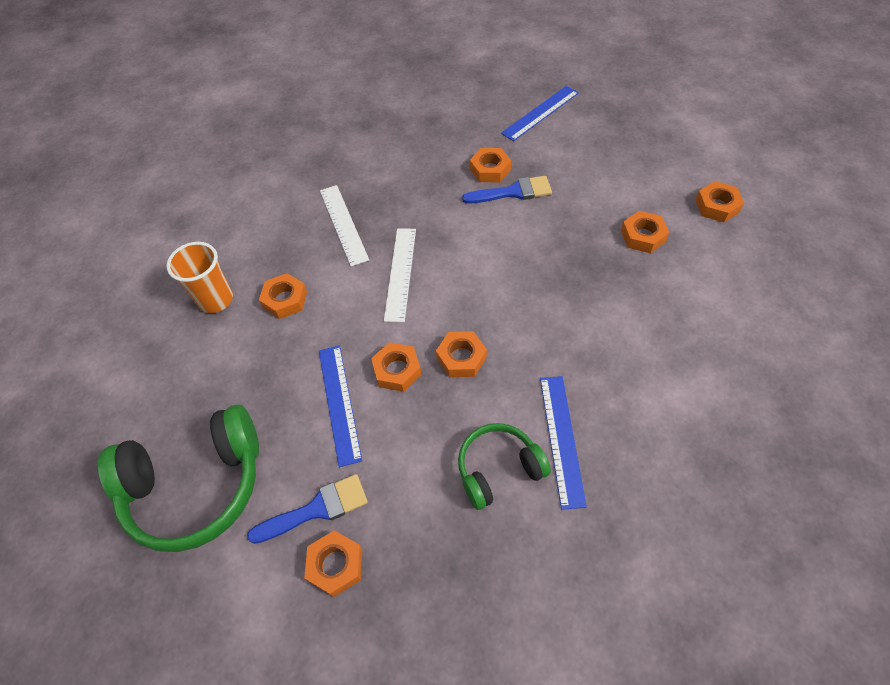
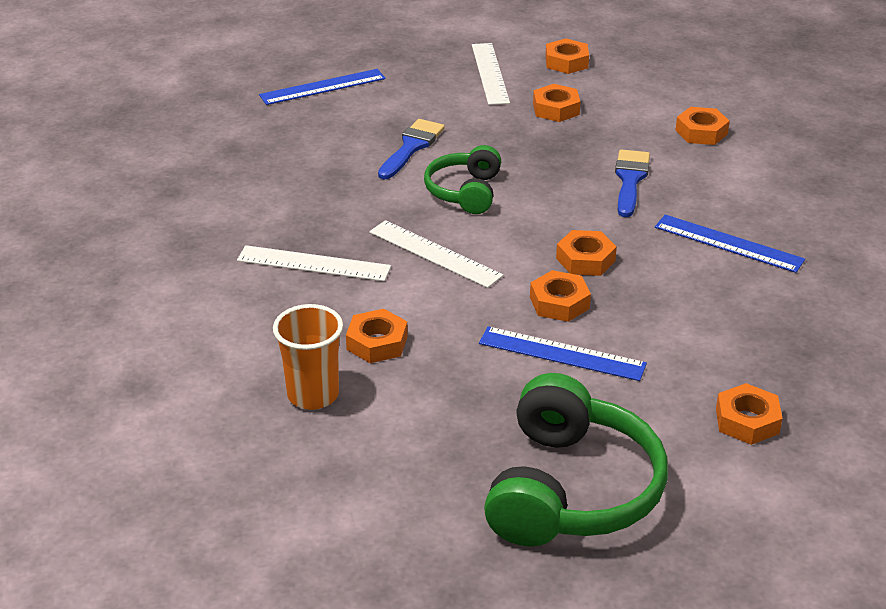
camera: 60 degrees left, 20 degrees down
(317, 509) = (675, 412): blue brush -> blue brush (630, 180)
(490, 169) = (361, 146): orange nut -> orange nut (701, 132)
(498, 469) = (728, 288): green headphones -> green headphones (465, 192)
(540, 113) = (322, 87): blue ruler -> blue ruler turned 75 degrees clockwise
(650, 176) = (490, 73): none -> white ruler

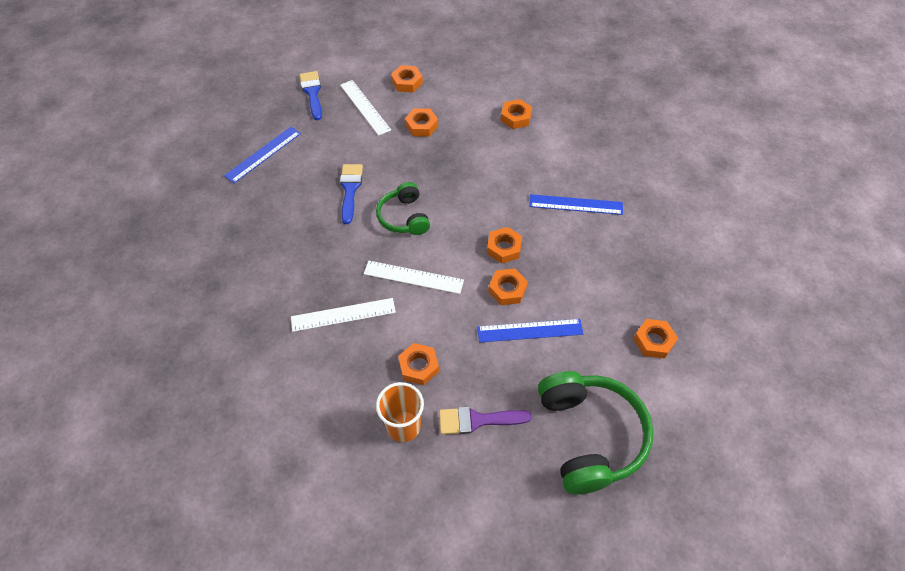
camera: 25 degrees left, 20 degrees up
(418, 421) = (477, 420): none -> purple brush
(630, 180) = (495, 172): blue brush -> blue brush (312, 93)

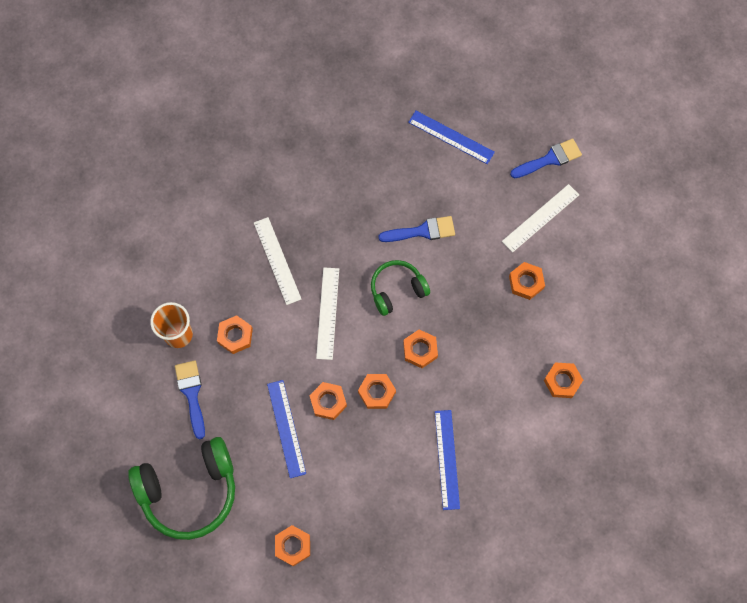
camera: 80 degrees right, 15 degrees up
(407, 82) = (590, 253): orange nut -> orange nut (420, 350)
(477, 420) = (191, 394): purple brush -> blue brush

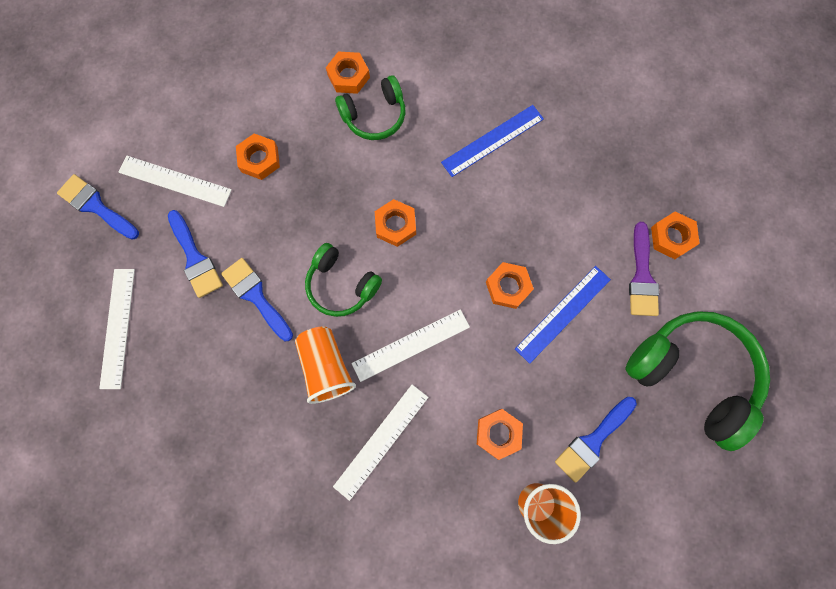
camera: 120 degrees left, 5 degrees up
(278, 503) = (642, 276): none -> purple brush
(346, 251) = (326, 367): none -> orange cup
(376, 392) = (467, 243): orange nut -> none
(451, 137) = (117, 327): blue ruler -> white ruler
(473, 205) = (195, 258): none -> blue brush
(517, 382) = (374, 116): none -> green headphones

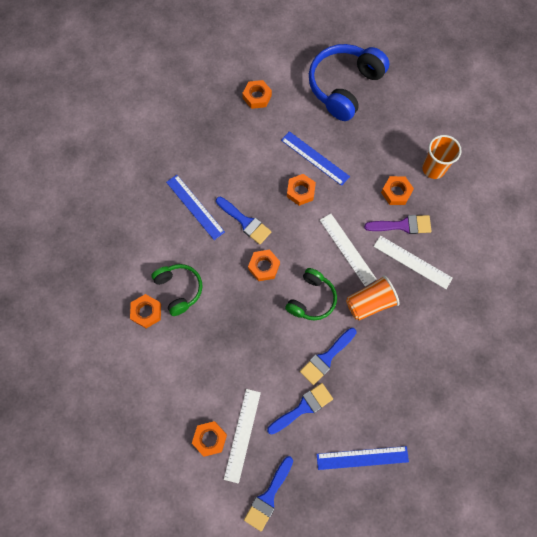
camera: 95 degrees left, 5 degrees down
(117, 327) = (362, 458): white ruler -> blue ruler
(259, 159) = (220, 371): orange nut -> orange nut (210, 439)
(592, 441) = (392, 139): blue brush -> blue brush (245, 222)
(642, 276) = (285, 113): purple brush -> purple brush (402, 225)
(692, 375) = (344, 86): green headphones -> blue headphones

